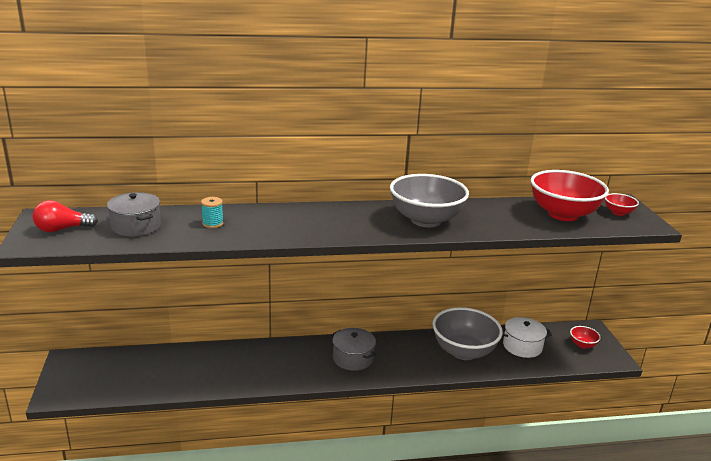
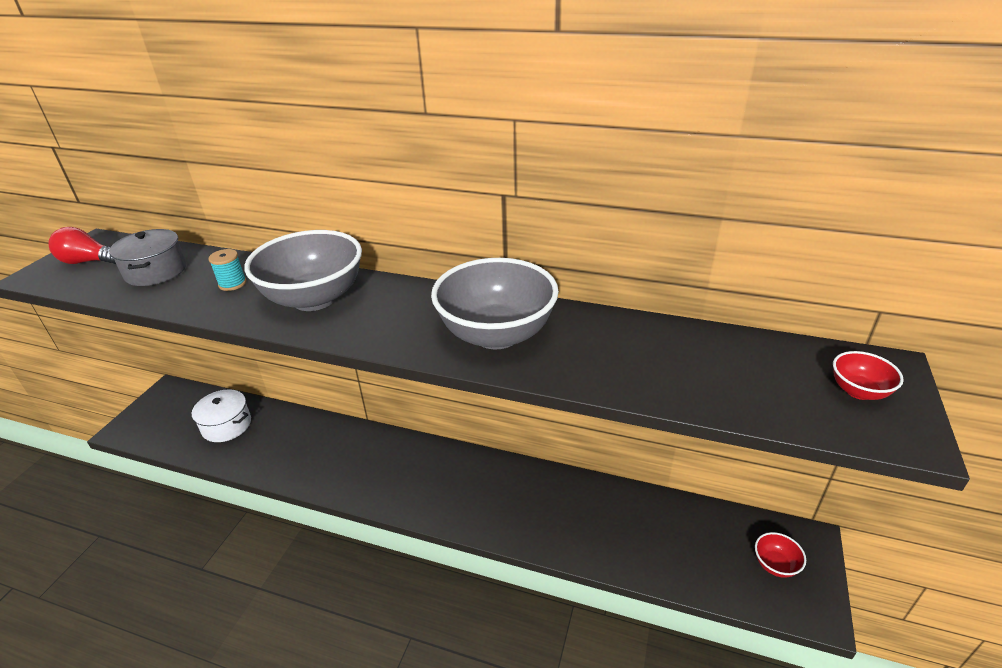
camera: 30 degrees right, 10 degrees up
(353, 358) = (432, 479): grey pot -> none
(463, 351) = (580, 515): grey bowl -> grey bowl (314, 298)
(522, 346) = (673, 535): white pot -> white pot (226, 425)
(563, 214) = (740, 371): red bowl -> none

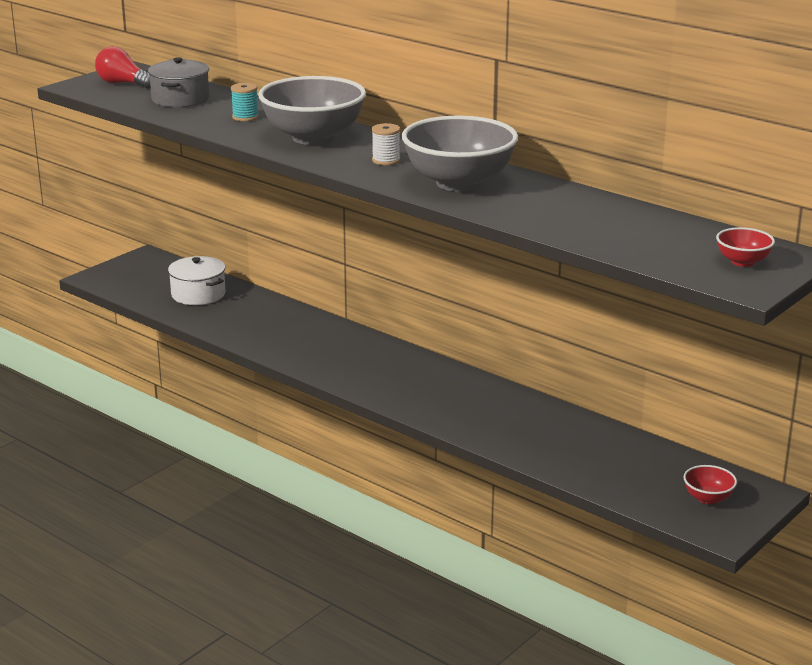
camera: 20 degrees right, 10 degrees down
(404, 317) = (386, 160): none -> white spool

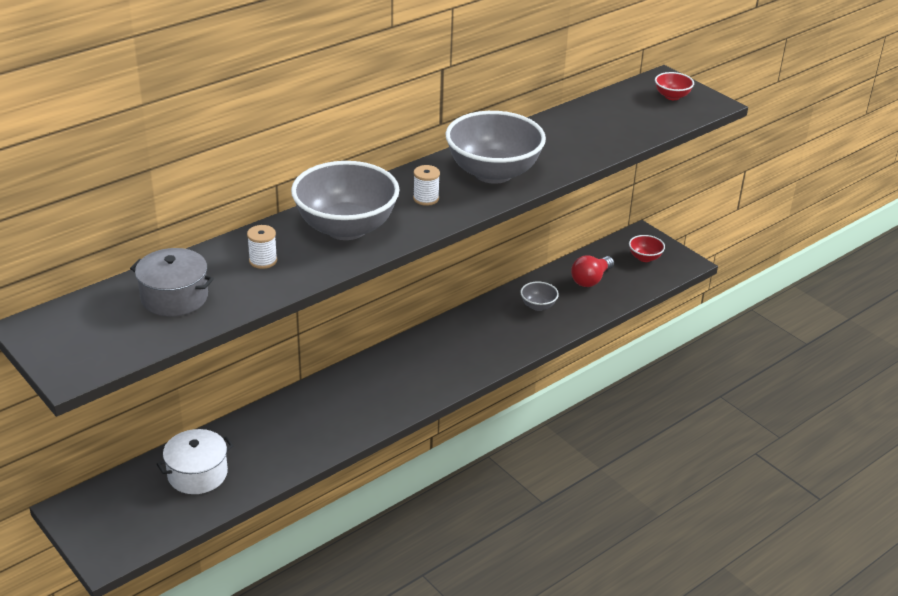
camera: 80 degrees left, 10 degrees up
(123, 83) = (87, 335): red light bulb -> red light bulb (590, 280)
(245, 117) = (263, 261): turquoise spool -> white spool
(544, 429) = (538, 306): none -> grey bowl

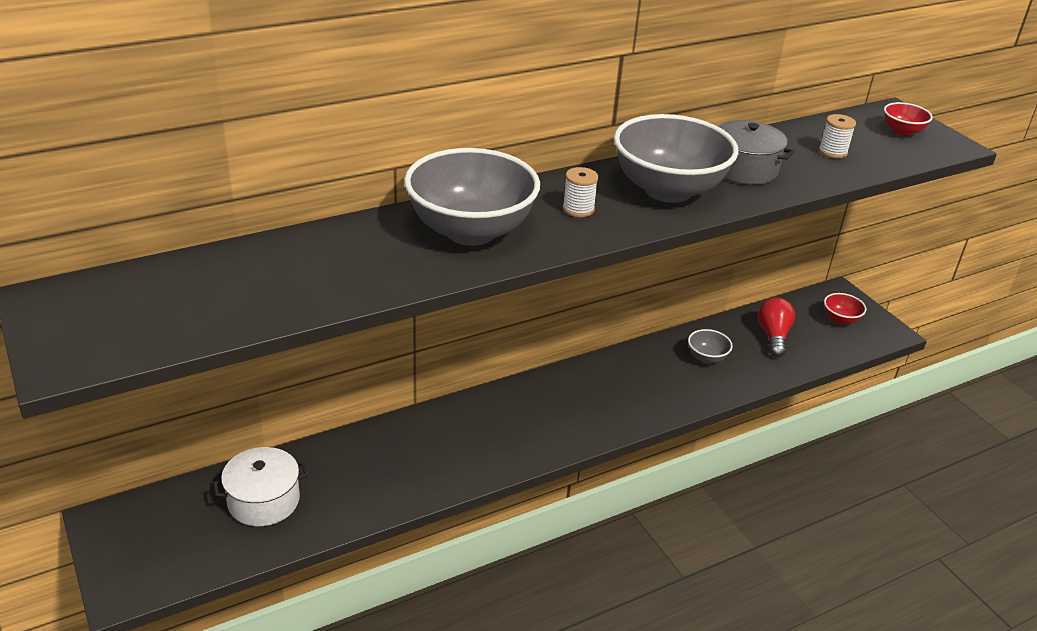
camera: 10 degrees right, 0 degrees up
(174, 297) = (231, 286): grey pot -> grey pot (744, 169)
(263, 261) = (356, 256): white spool -> white spool (833, 152)
(590, 280) = (773, 336): red light bulb -> red light bulb turned 135 degrees clockwise

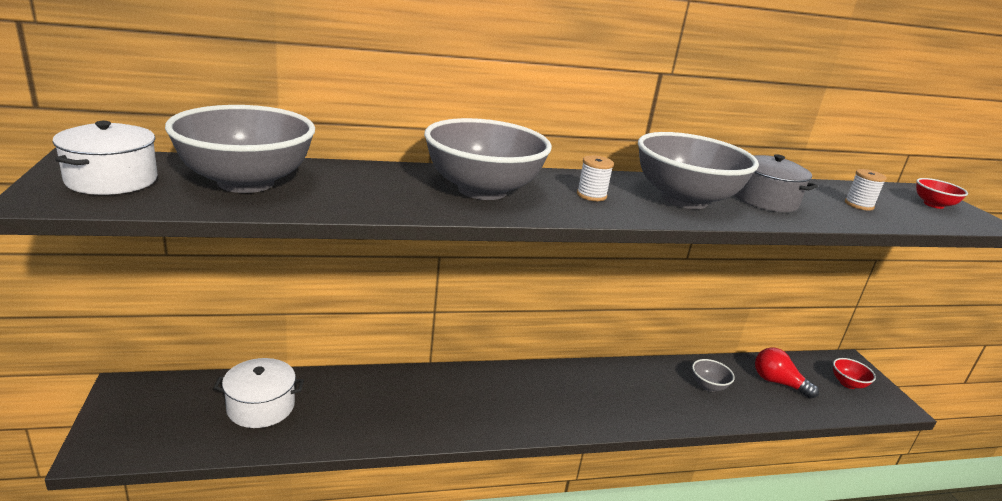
camera: 15 degrees right, 10 degrees down
(101, 319) = (112, 180): none -> white pot
(235, 285) = (246, 182): none -> grey bowl
(773, 336) = (777, 382): red light bulb -> red light bulb turned 75 degrees counterclockwise

